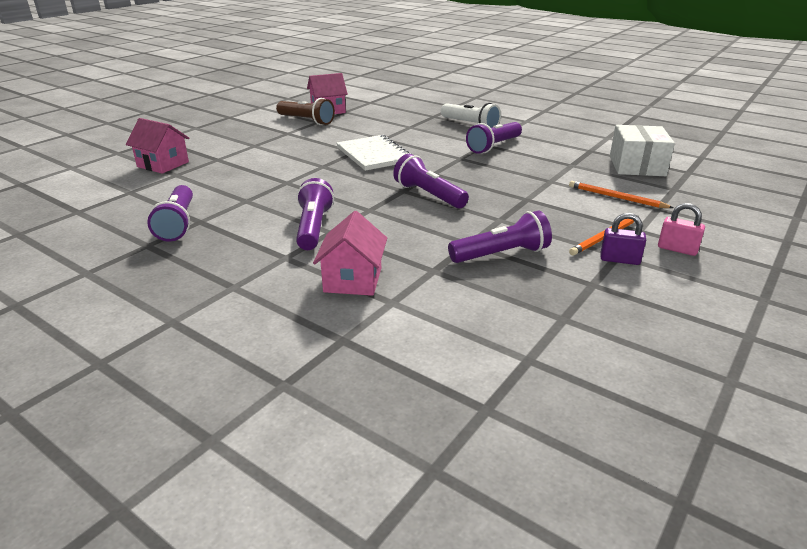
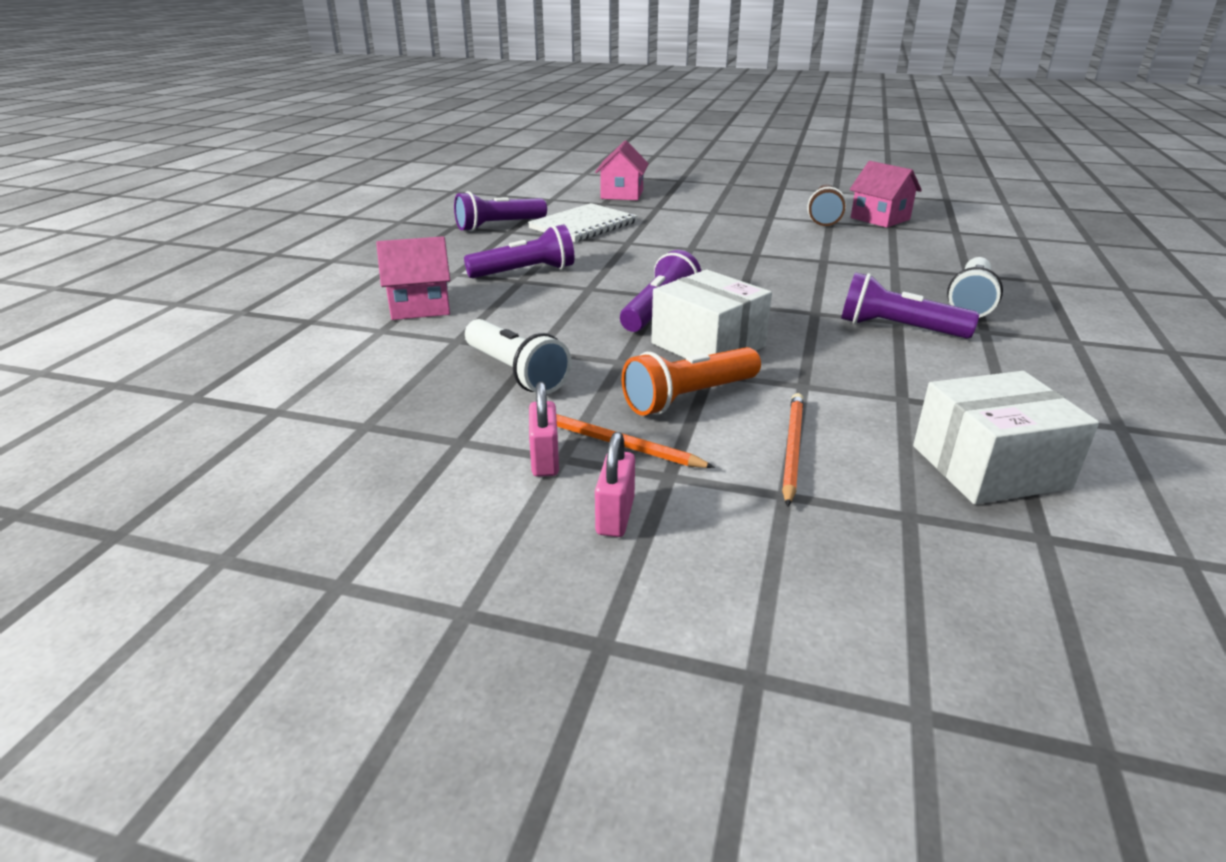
camera: 70 degrees right, 0 degrees up
(374, 154) = (758, 264): white notebook -> white notebook (583, 225)
(489, 192) = (708, 345): none -> white box
(501, 254) = (515, 372): purple flashlight -> white flashlight
(555, 209) = (689, 397): none -> orange flashlight
(619, 260) = (545, 460): purple padlock -> pink padlock

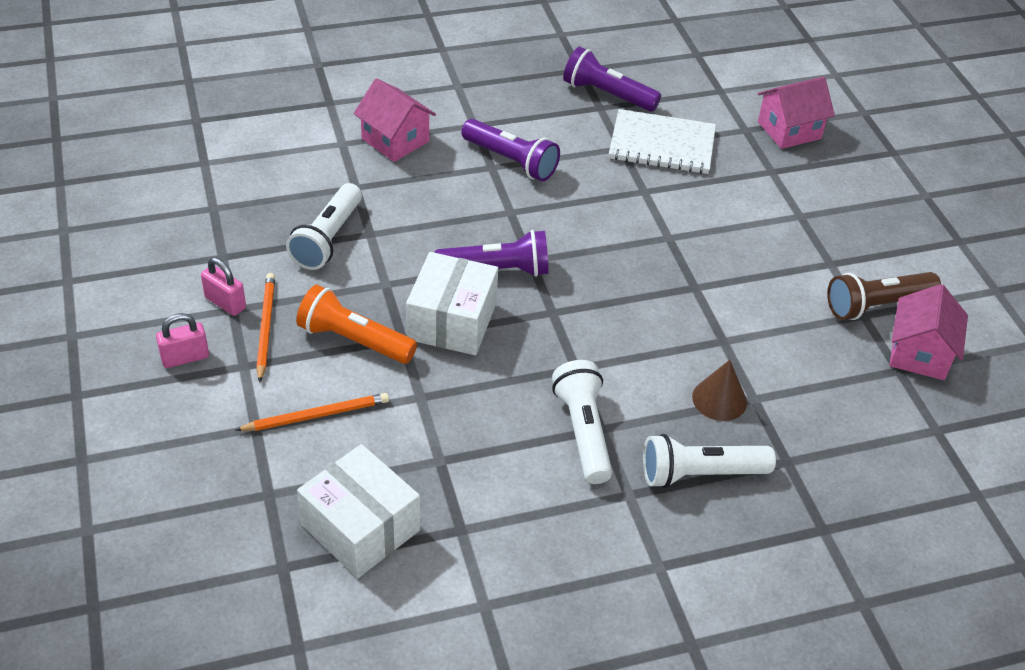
camera: 55 degrees right, 15 degrees up
(545, 460) = (225, 303): pink padlock -> pink padlock turned 75 degrees clockwise
(888, 276) = (719, 399): none -> brown cone
(898, 328) = (583, 432): purple flashlight -> white flashlight

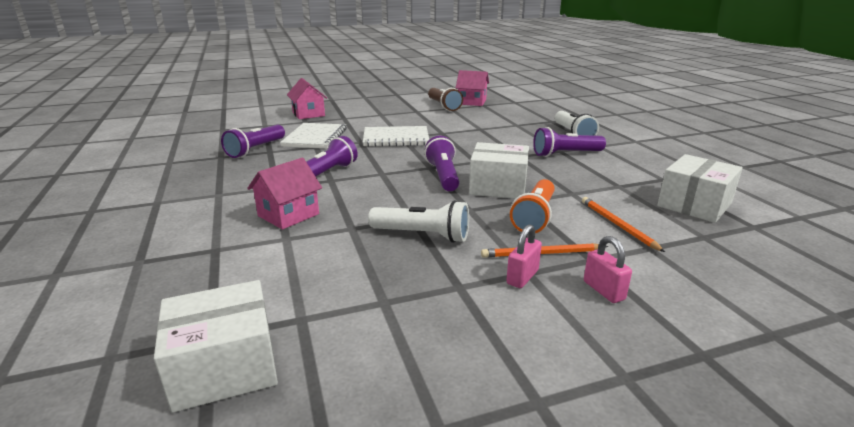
camera: 90 degrees left, 20 degrees down
(160, 131) = (224, 366): none -> white box
(583, 432) = (565, 154): white flashlight -> purple flashlight
(662, 230) = (396, 138): none -> white notebook
(719, 399) = (522, 130): brown cone -> none

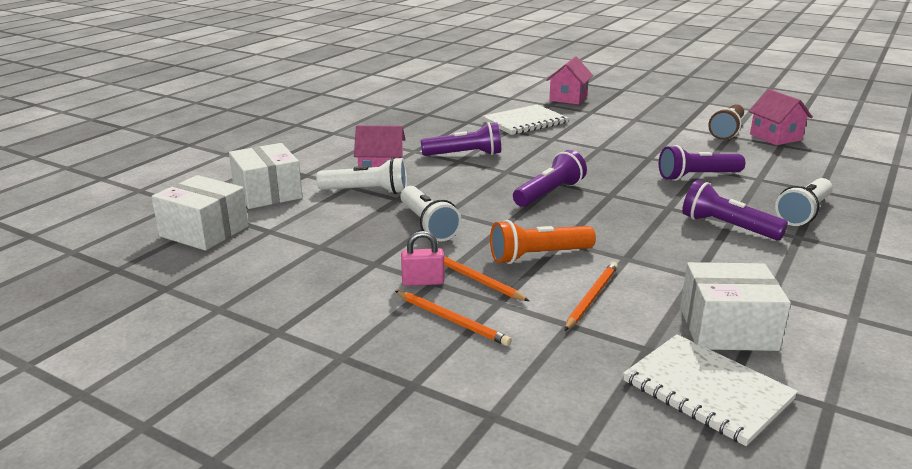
camera: 50 degrees right, 0 degrees up
(256, 149) = (460, 117): purple flashlight -> purple flashlight (697, 176)
(312, 235) = (367, 191): none -> white flashlight
(396, 138) = (591, 147): white notebook -> white notebook (707, 390)
(498, 187) = (572, 222): white box -> white box (267, 193)
(603, 290) = (452, 320): pink padlock -> orange pencil

